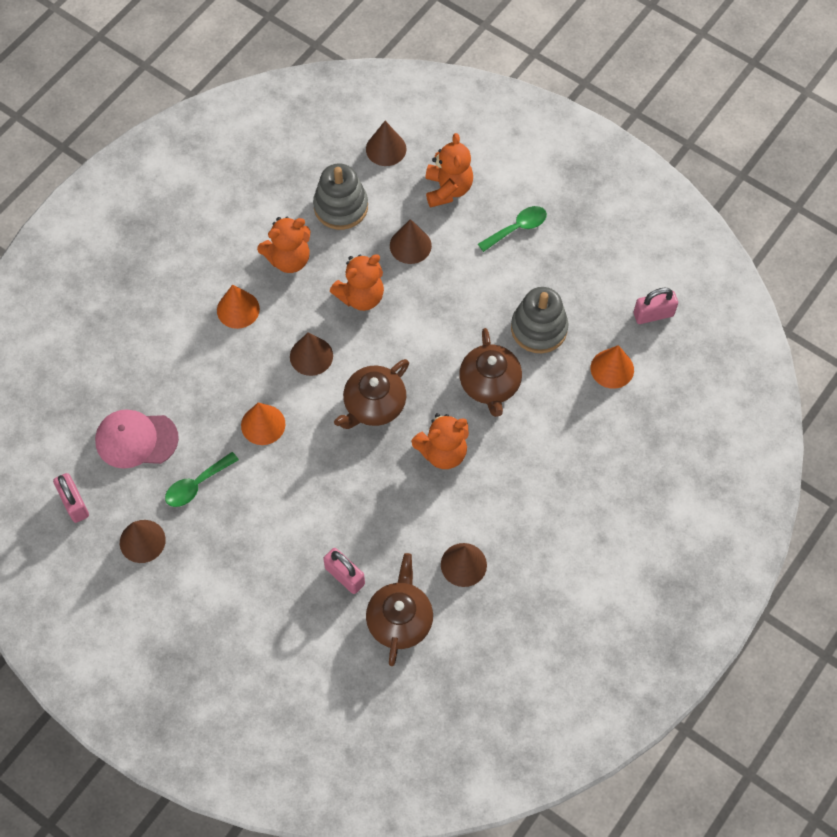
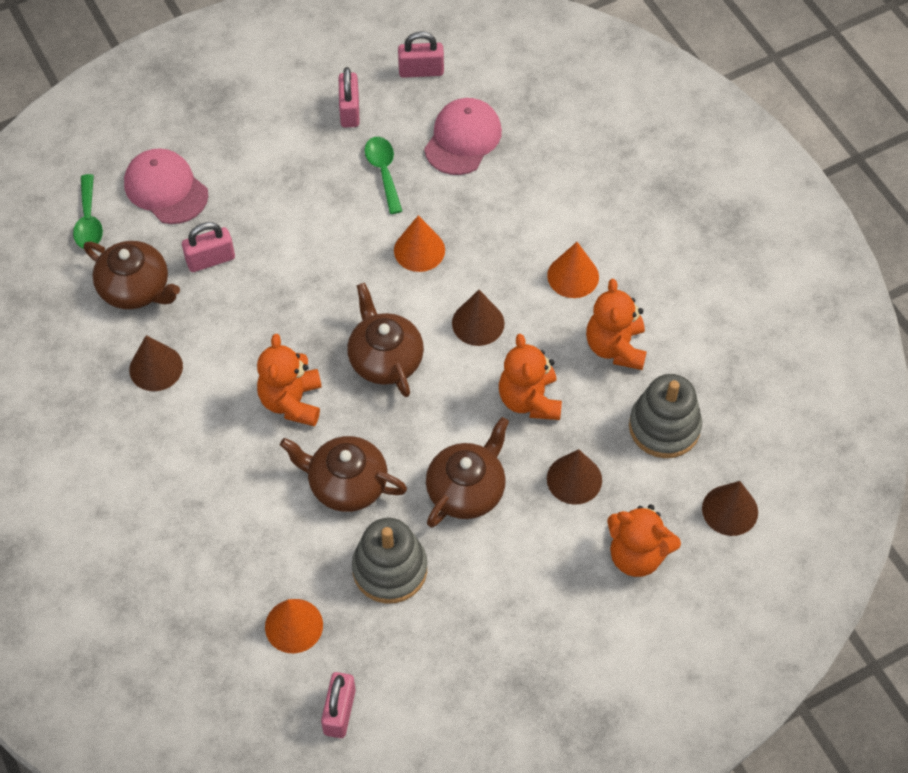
camera: 115 degrees right, 5 degrees down
(142, 541) = (349, 110): brown cone -> pink padlock
(290, 649) = (166, 189): none -> pink cap
(453, 307) = (467, 490): none -> brown teapot
(517, 228) = (542, 610): green spoon -> green spoon (89, 221)

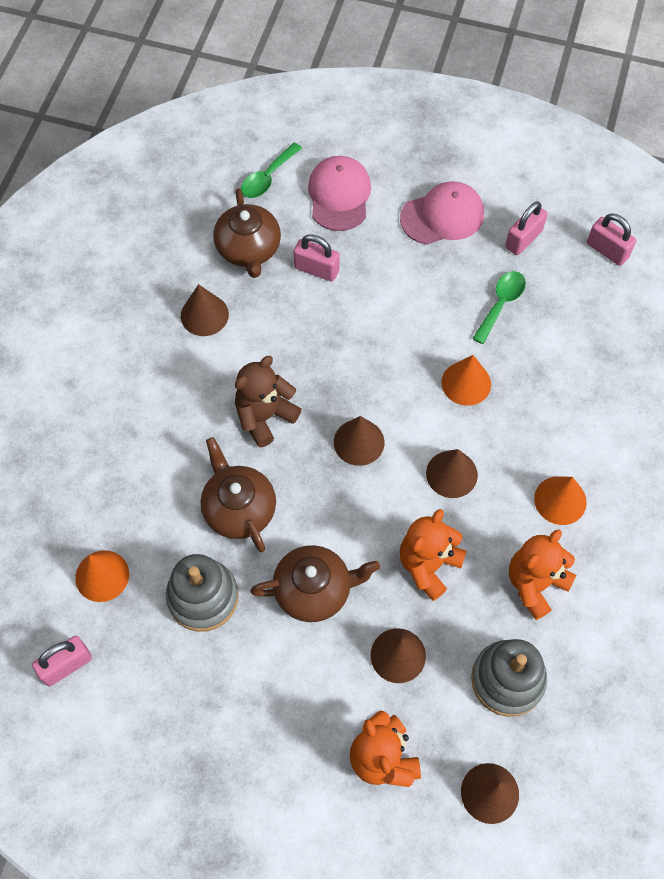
camera: 45 degrees right, 5 degrees up
(292, 402) = (265, 416): orange teddy bear -> brown teddy bear
(385, 359) = (359, 442): brown teapot -> brown cone
(463, 139) = (585, 326): pink cap -> pink cap (442, 216)

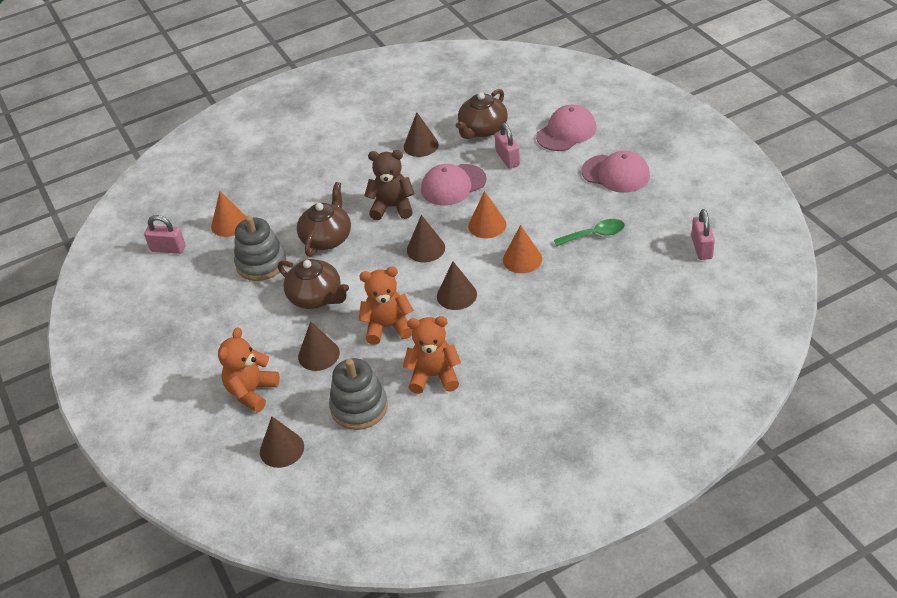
camera: 50 degrees right, 20 degrees down
(267, 178) = (536, 103): green spoon -> none
(297, 342) = (453, 185): none -> pink cap
(523, 239) = (652, 212): pink padlock -> none
(560, 500) = (502, 348): orange cone -> orange cone (487, 225)

